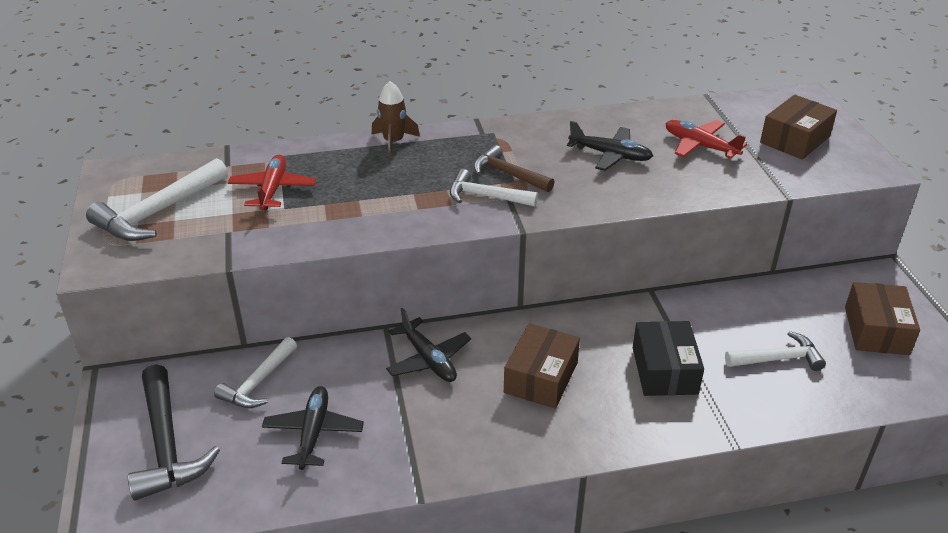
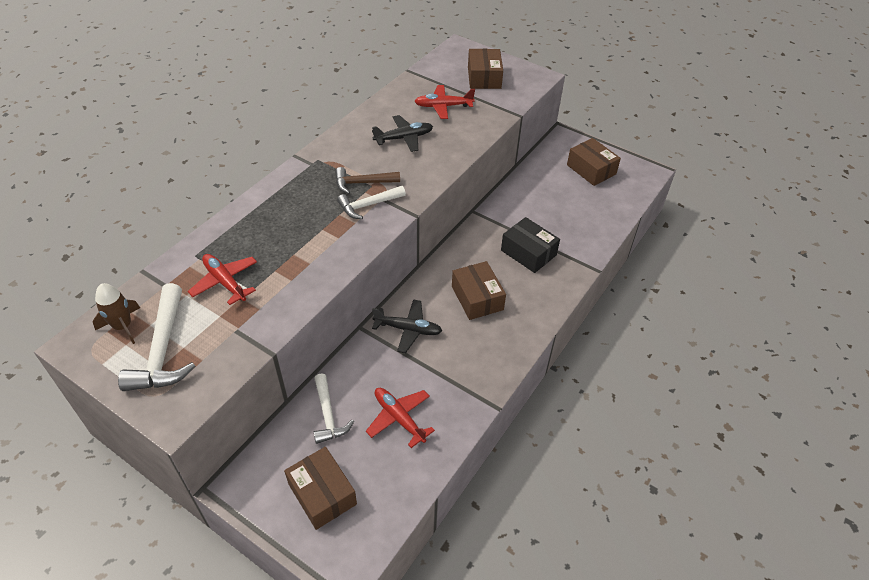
camera: 45 degrees left, 10 degrees up
(167, 444) = (322, 494): black hammer -> brown box
(313, 432) = (399, 418): black plane -> red plane
(393, 142) = (262, 201): brown rocket -> brown rocket (123, 326)
(778, 359) = (568, 212): white hammer -> none

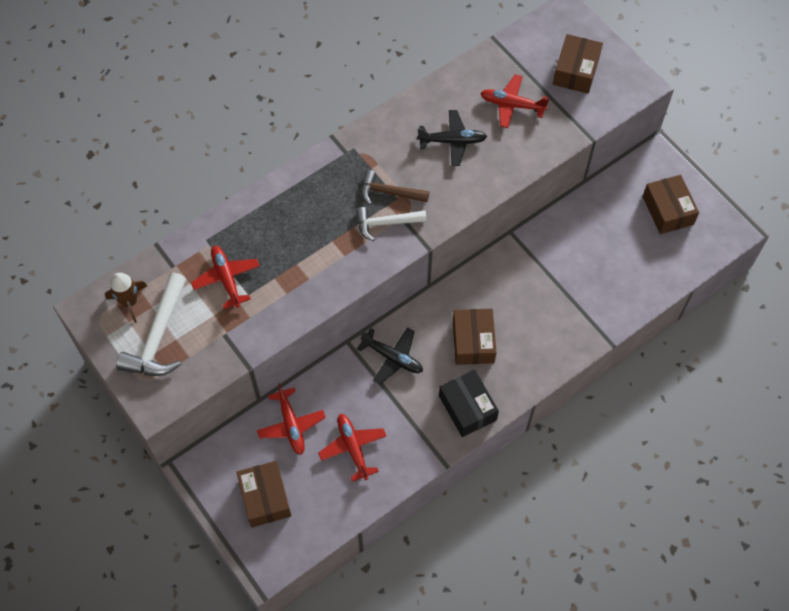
camera: 20 degrees right, 15 degrees up
(328, 415) = (291, 425): white hammer -> red plane
(528, 253) = (548, 302): black box -> black box (467, 408)

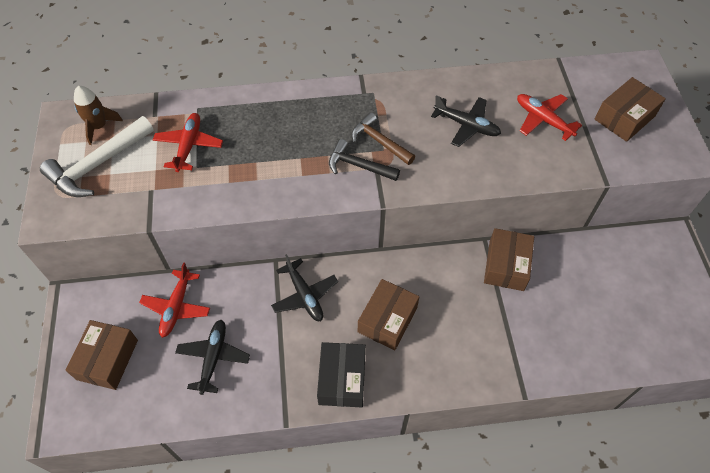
camera: 30 degrees right, 5 degrees down
(353, 448) = (213, 357): red plane -> black plane
(386, 223) = (358, 166): white hammer -> black hammer
(667, 210) = (655, 294): brown box -> brown box (506, 265)

